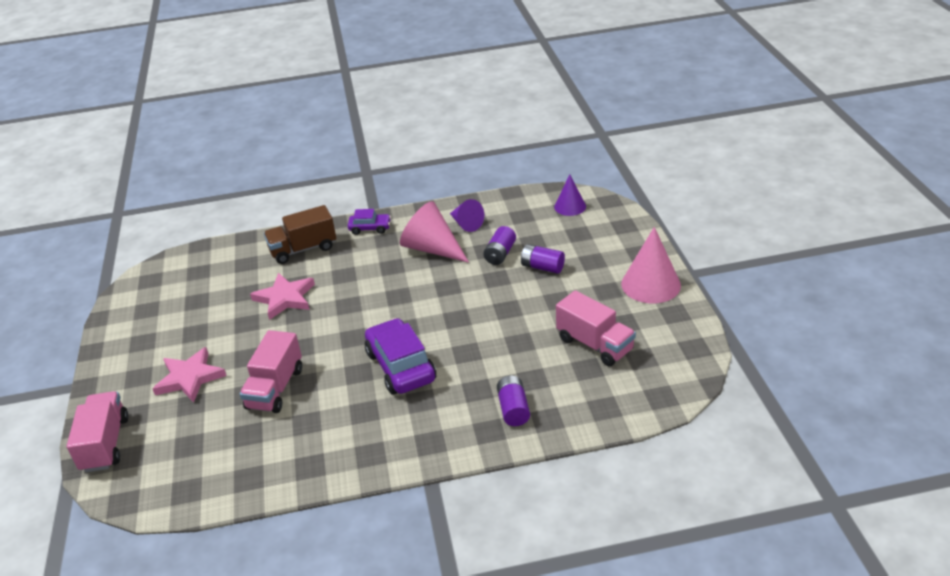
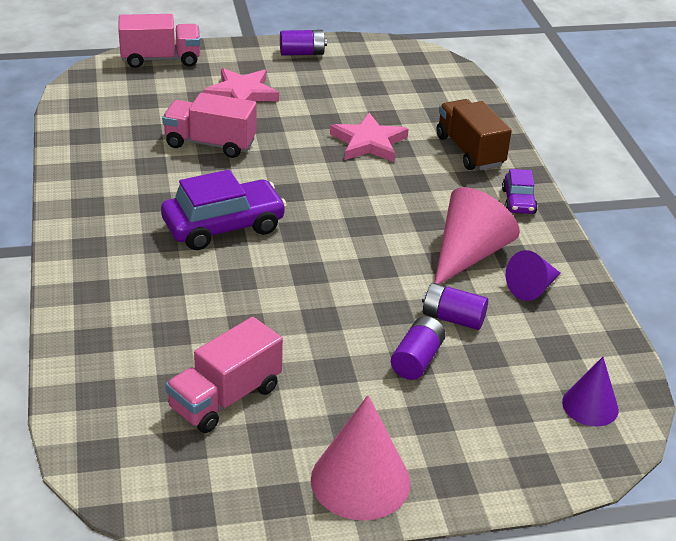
camera: 85 degrees right, 0 degrees up
(513, 409) = (120, 312): purple battery -> purple battery (302, 53)

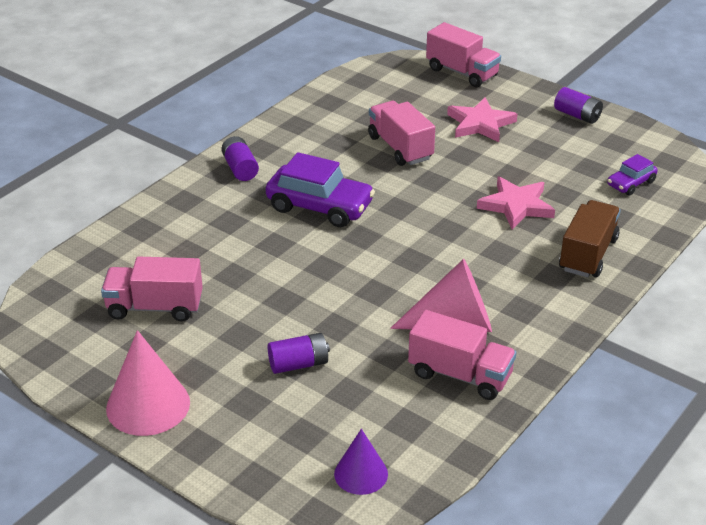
camera: 50 degrees right, 0 degrees up
(453, 318) = (367, 356): purple battery -> purple battery (240, 168)
(518, 201) = (561, 312): purple car -> purple car (631, 183)
(532, 288) = (460, 375): purple cone -> pink truck

